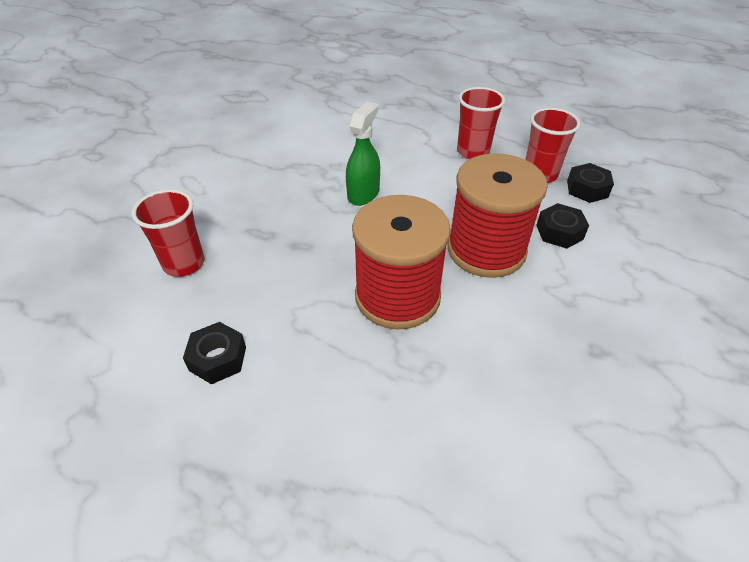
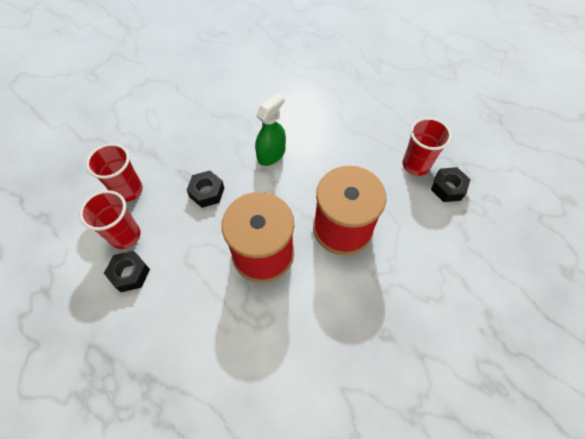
camera: 15 degrees right, 15 degrees up
(473, 151) = (371, 130): red cup -> red cup (125, 235)
(559, 232) = (406, 225): black nut -> black nut (207, 192)

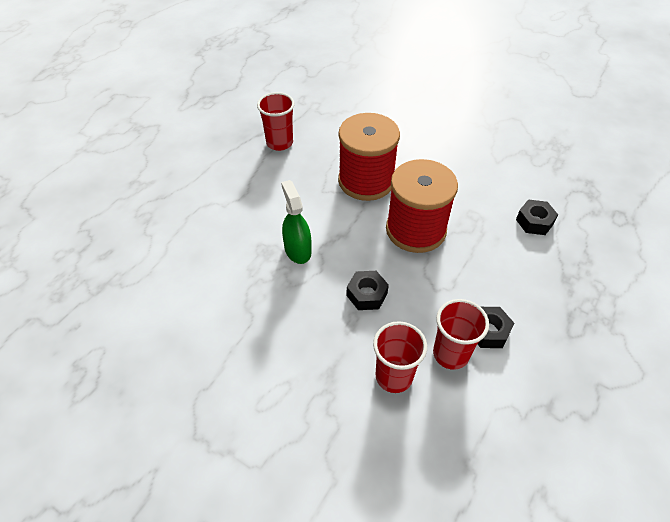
camera: 105 degrees left, 10 degrees down
(271, 154) = (297, 250): green spray bottle -> green spray bottle turned 45 degrees clockwise
(448, 188) = (299, 122): black nut -> black nut (534, 221)

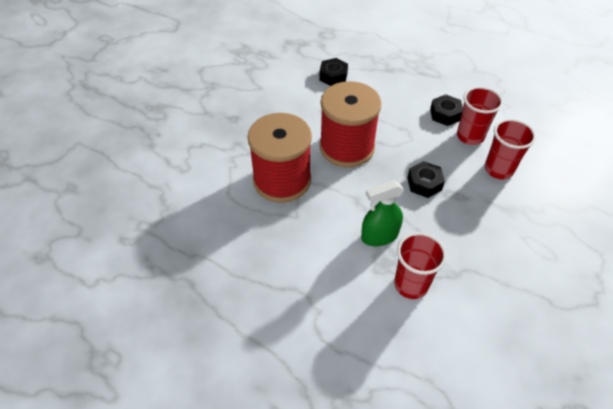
camera: 90 degrees left, 0 degrees up
(279, 143) = (212, 260): red cup -> red cup (411, 284)

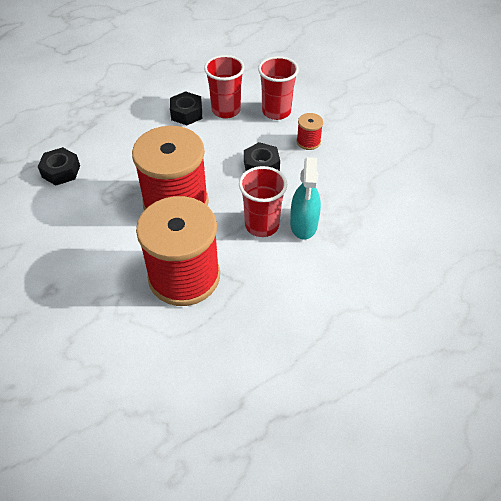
camera: 65 degrees left, 0 degrees up
(379, 236) = (303, 224): green spray bottle -> turquoise spray bottle
(411, 284) = (368, 225): red cup -> red cup (262, 225)
(480, 206) = (308, 142): none -> red spool

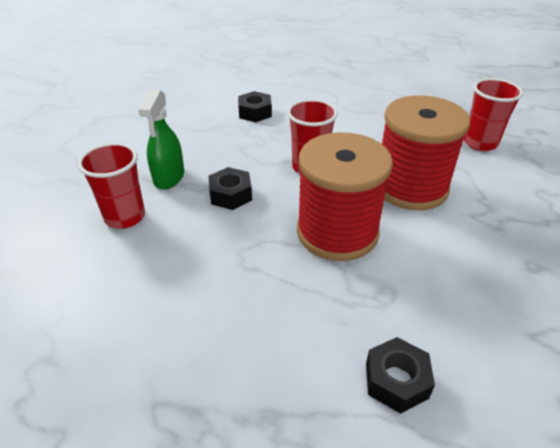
camera: 120 degrees left, 10 degrees down
(186, 113) = (173, 300): black nut -> black nut (255, 112)
(226, 110) = (144, 262): red cup -> red cup (480, 143)
(303, 224) = (286, 147): turquoise spray bottle -> none
(308, 142) = (169, 177): red spool -> green spray bottle

